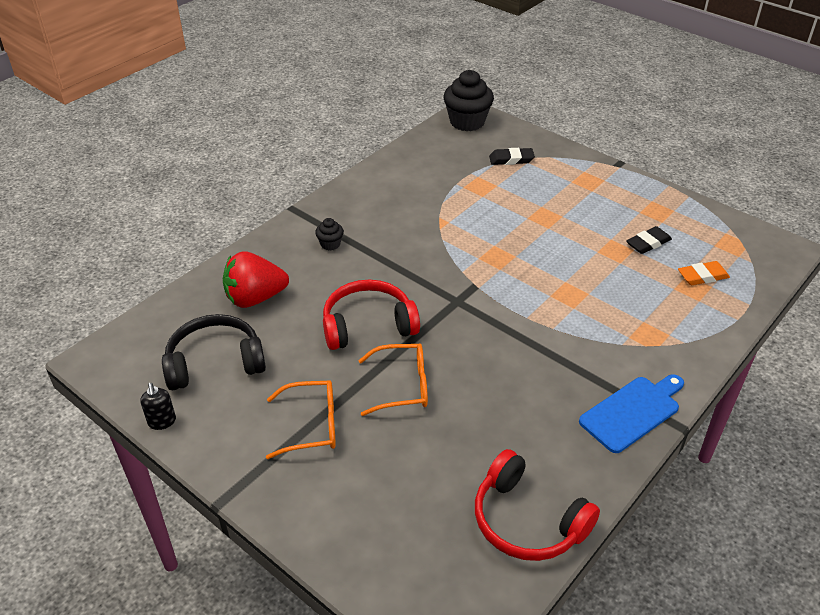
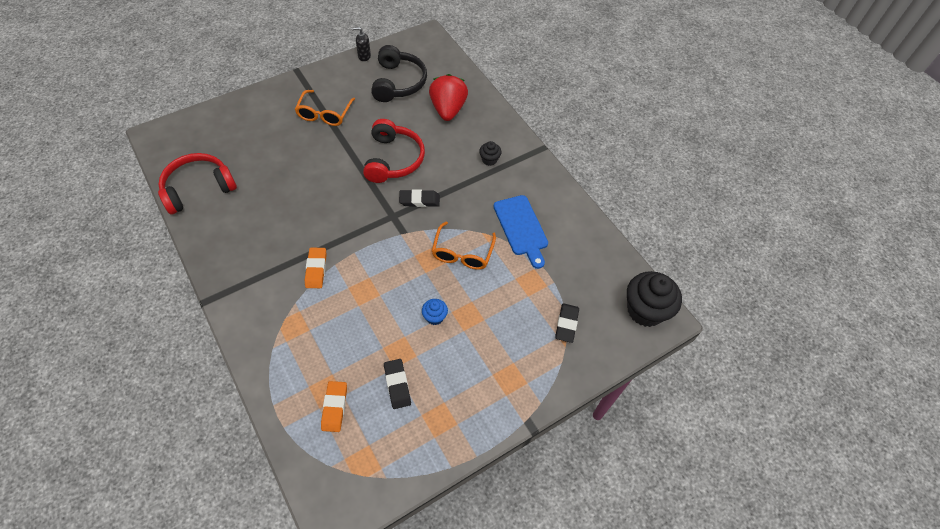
camera: 105 degrees right, 15 degrees up
(402, 386) = (330, 162): orange glasses -> orange glasses (462, 253)
(422, 285) = (419, 200): none -> black eraser
(562, 237) = (434, 317): none -> blue cupcake
(570, 341) = (316, 269): none -> orange eraser
(632, 412) = (234, 278): blue cutting board -> blue cutting board (521, 228)

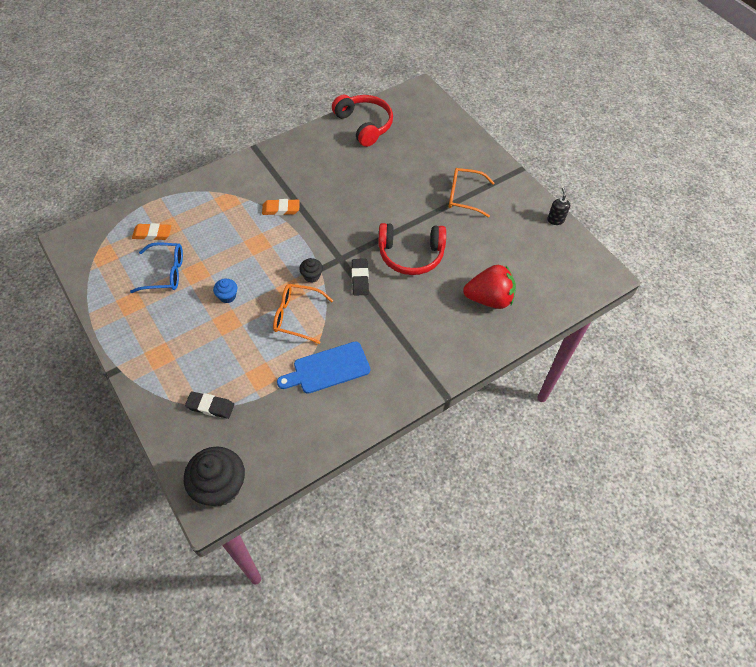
camera: 90 degrees right, 0 degrees up
(397, 385) = (165, 273): black eraser -> blue glasses
(398, 82) = (521, 252): black headphones -> none
(489, 160) = (419, 339): black cupcake -> black cupcake (312, 276)

